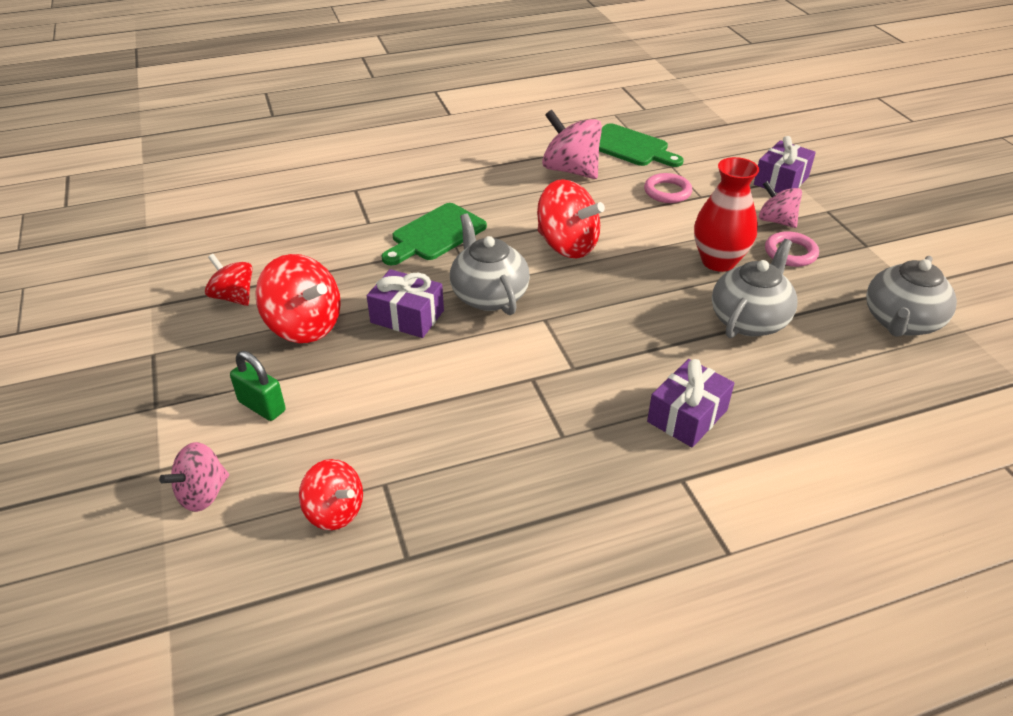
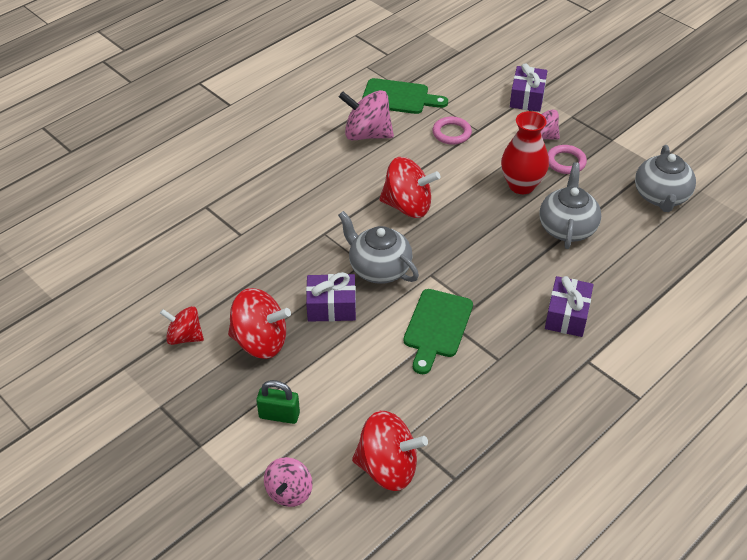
camera: 25 degrees left, 5 degrees up
(335, 511) = (388, 468): red spinning top -> red spinning top, size x1.60
(435, 234) = (302, 228): green cutting board -> green cutting board (437, 327)

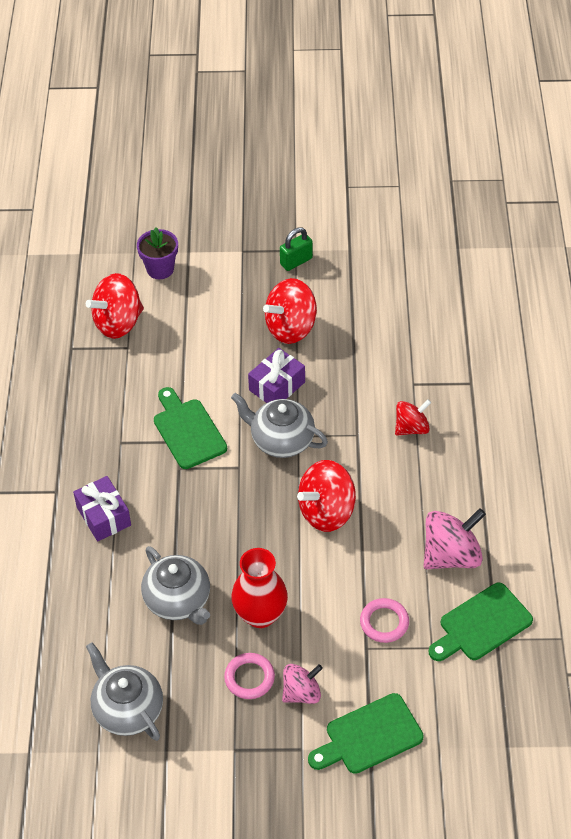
camera: 135 degrees right, 5 degrees up
(184, 337) = (341, 293): red spinning top -> red spinning top (411, 428)
(279, 415) = (219, 299): green padlock -> green padlock (296, 261)
(289, 492) = (160, 269): pink spinning top -> purple flower pot
(379, 269) = (281, 440): grey teapot -> grey teapot turned 150 degrees counterclockwise
(527, 98) = (369, 736): purple gift -> green cutting board

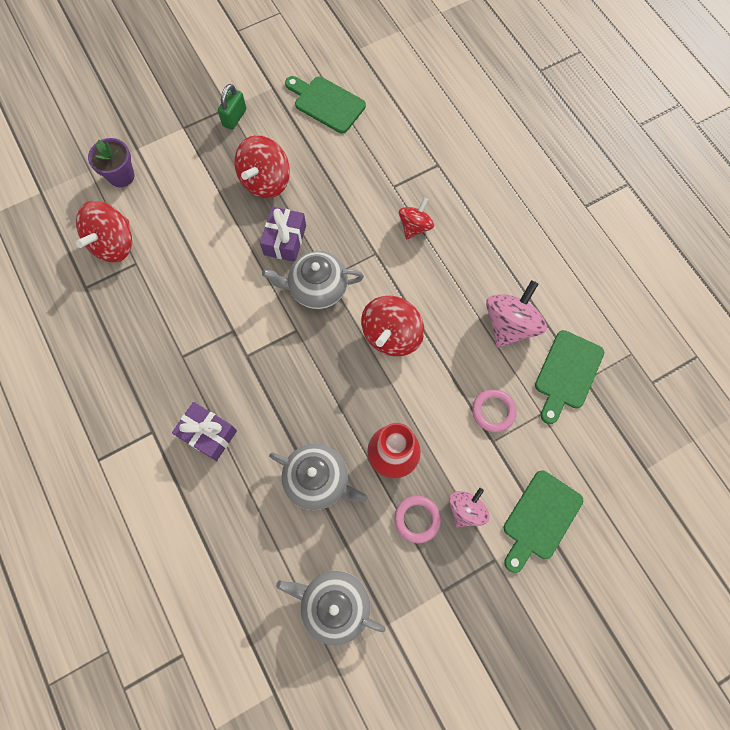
camera: 30 degrees left, 20 degrees up
(187, 431) = (234, 317): green cutting board -> green cutting board (326, 103)

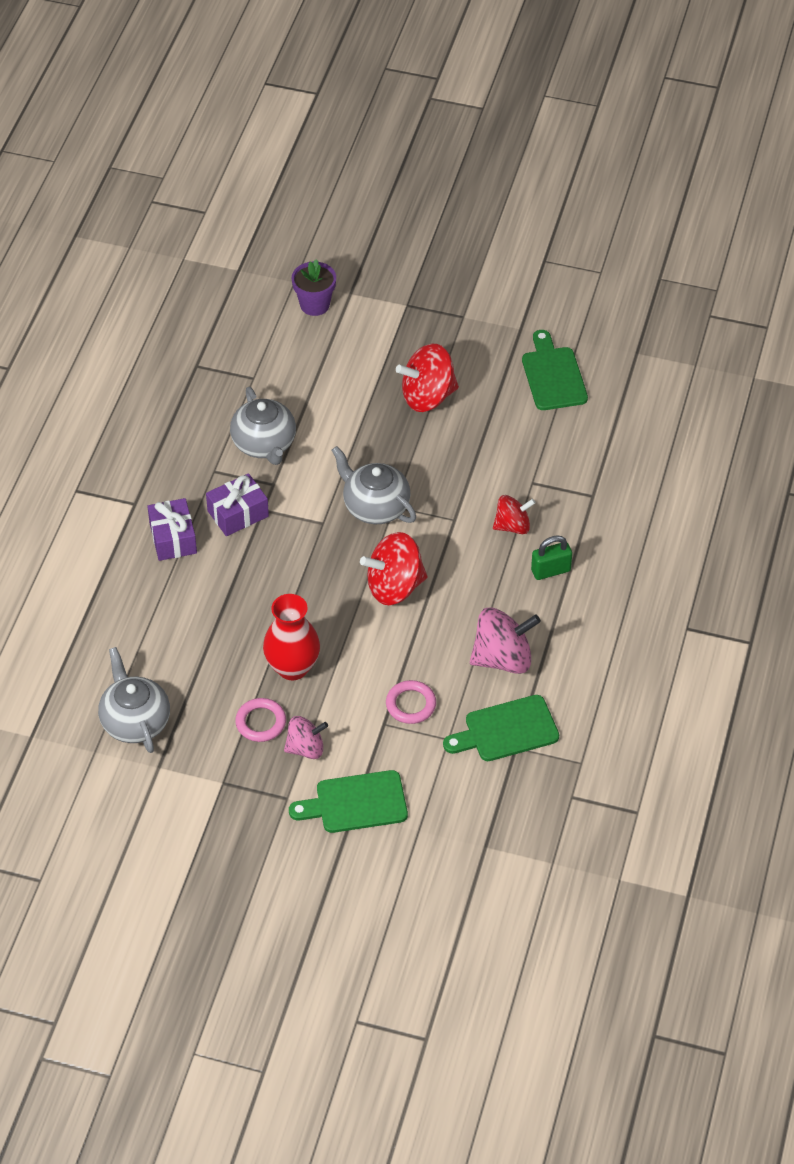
camera: 45 degrees right, 20 degrees down
(114, 244) = (252, 351): red spinning top -> none
(234, 118) = (459, 328): green padlock -> green padlock (550, 570)
(285, 240) = (391, 452): purple gift -> purple gift (238, 513)
(318, 480) = (218, 635): grey teapot -> grey teapot (264, 444)

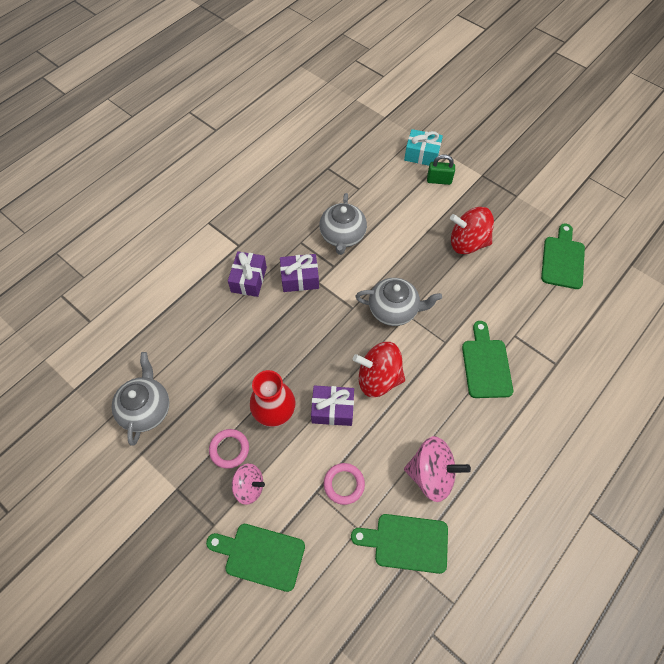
camera: 25 degrees right, 10 degrees up
(314, 305) = (422, 154): purple flower pot -> turquoise gift
(358, 638) = (332, 409): none -> purple gift
(375, 507) = (394, 310): grey teapot -> grey teapot turned 120 degrees clockwise
(512, 526) = (486, 364): red spinning top -> green cutting board
(550, 570) = (499, 413): green padlock -> green padlock (439, 180)

